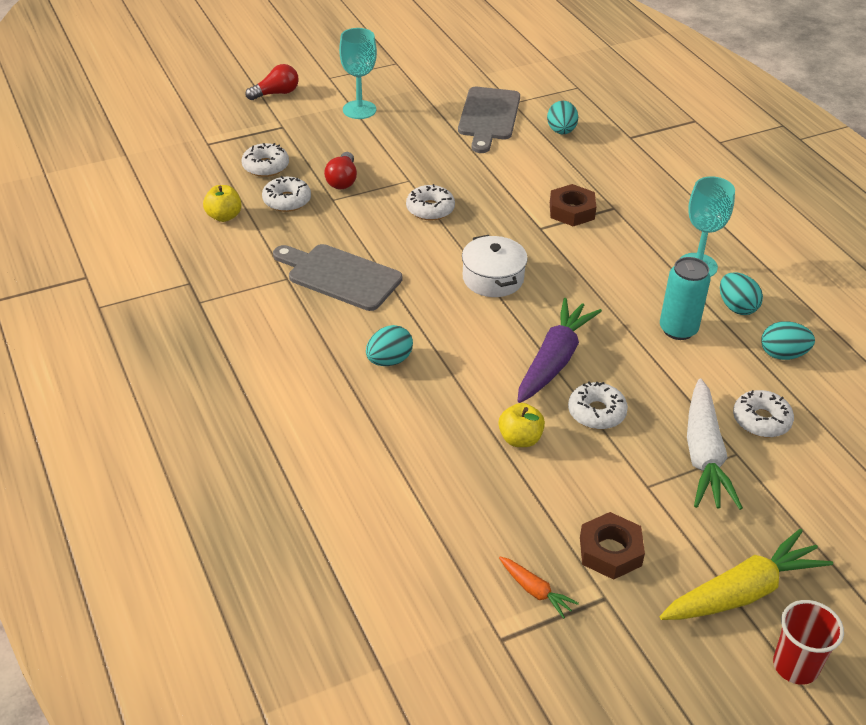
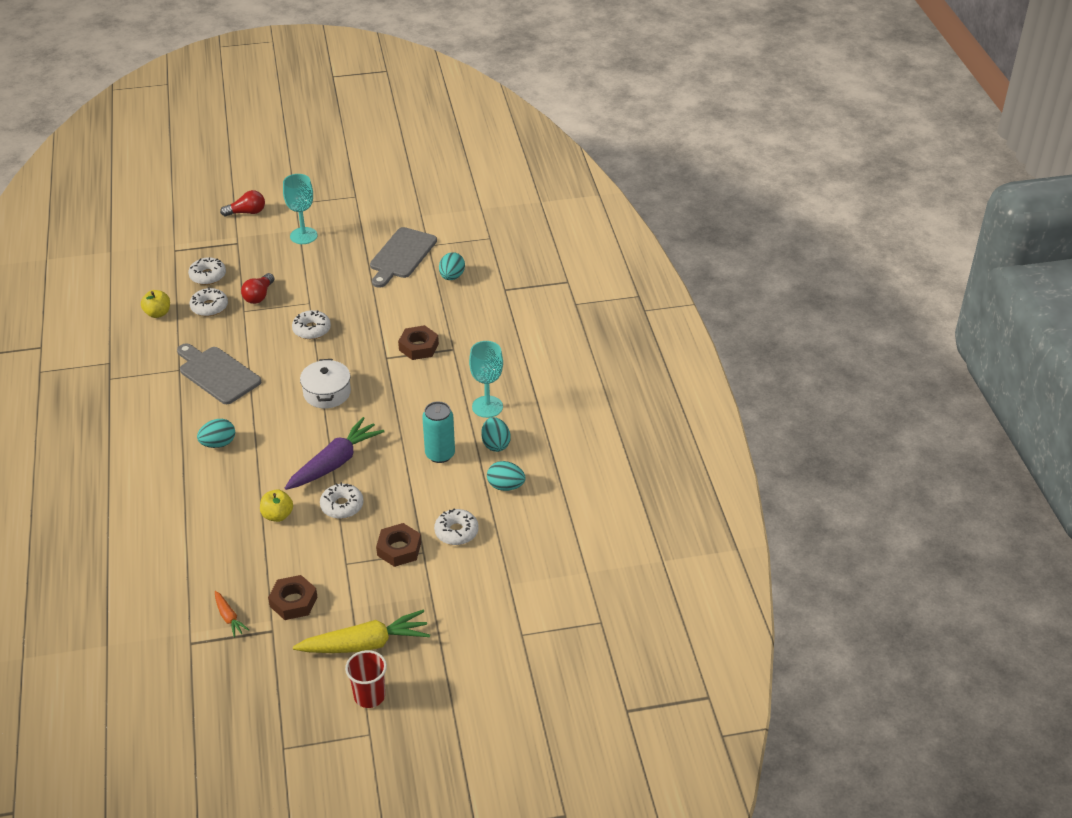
camera: 15 degrees right, 0 degrees up
(704, 455) = (399, 549): white carrot -> brown nut

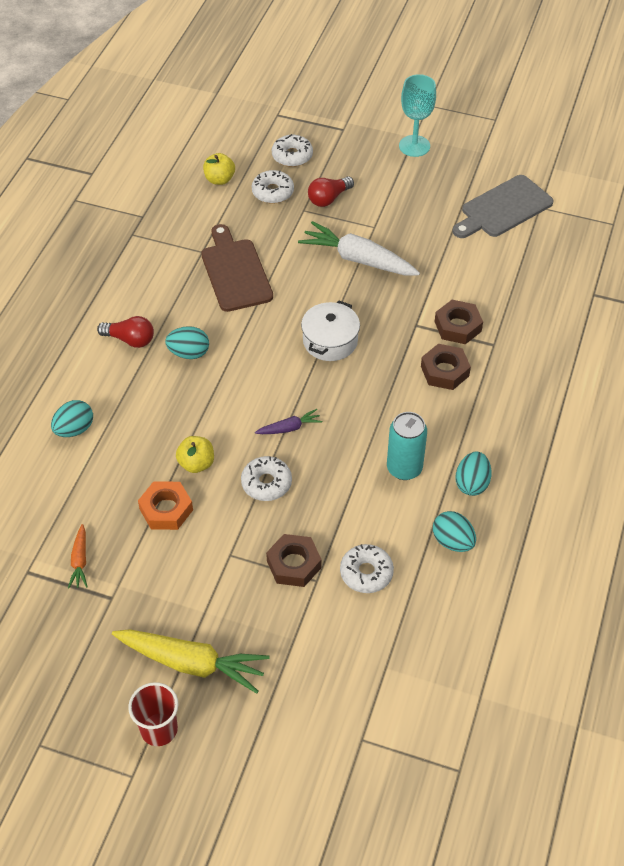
camera: 30 degrees right, 10 degrees up
(217, 374) = (235, 272): grey cutting board -> brown cutting board
(247, 212) = (373, 98): red light bulb -> red light bulb (130, 340)
(275, 555) = (166, 509): none -> orange nut
(293, 602) = (151, 574): brown nut -> brown nut (444, 371)
(312, 329) = (358, 259): white donut -> white carrot
(335, 463) = (289, 428): purple carrot -> purple carrot, size x0.48
(452, 276) = (543, 255): turquoise egg -> turquoise egg (74, 429)
(487, 407) = (490, 432): turquoise goblet -> none

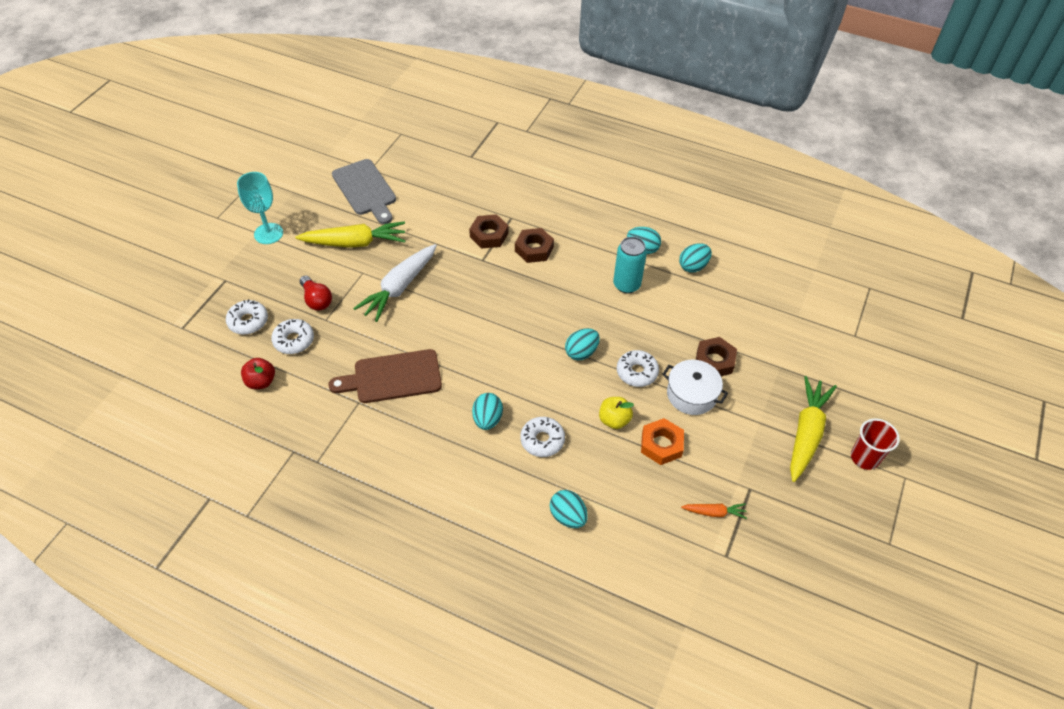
camera: 85 degrees left, 0 degrees up
(130, 340) = (462, 467): red light bulb -> none
(219, 179) = (261, 381): yellow apple -> red apple
(289, 428) = (581, 352): purple carrot -> turquoise egg
(330, 341) = (490, 316): white pot -> white pot (691, 394)
(366, 573) = (721, 318): white donut -> white donut (542, 440)
(417, 213) = (355, 243): none -> yellow carrot

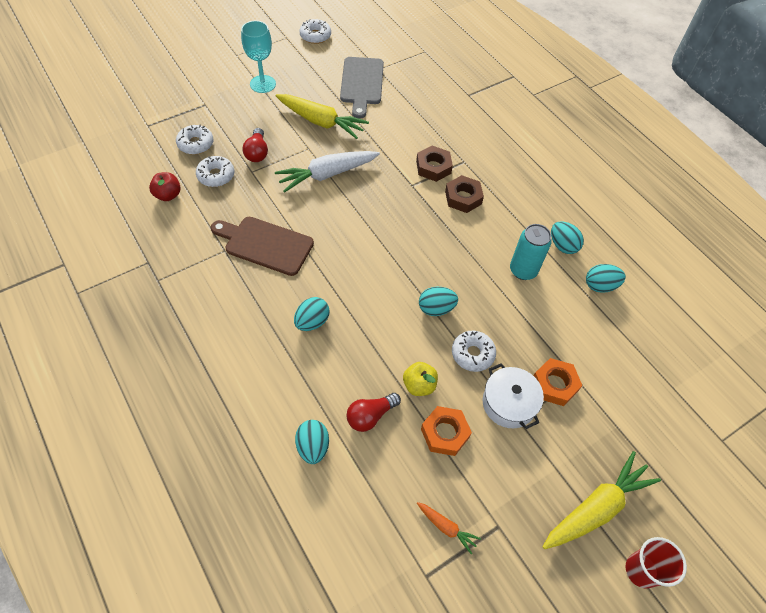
camera: 30 degrees right, 5 degrees up
(542, 440) = (343, 366): white donut -> white donut (315, 36)
(594, 466) = (370, 416): none -> red light bulb
(714, 361) = (554, 384): brown nut -> orange nut

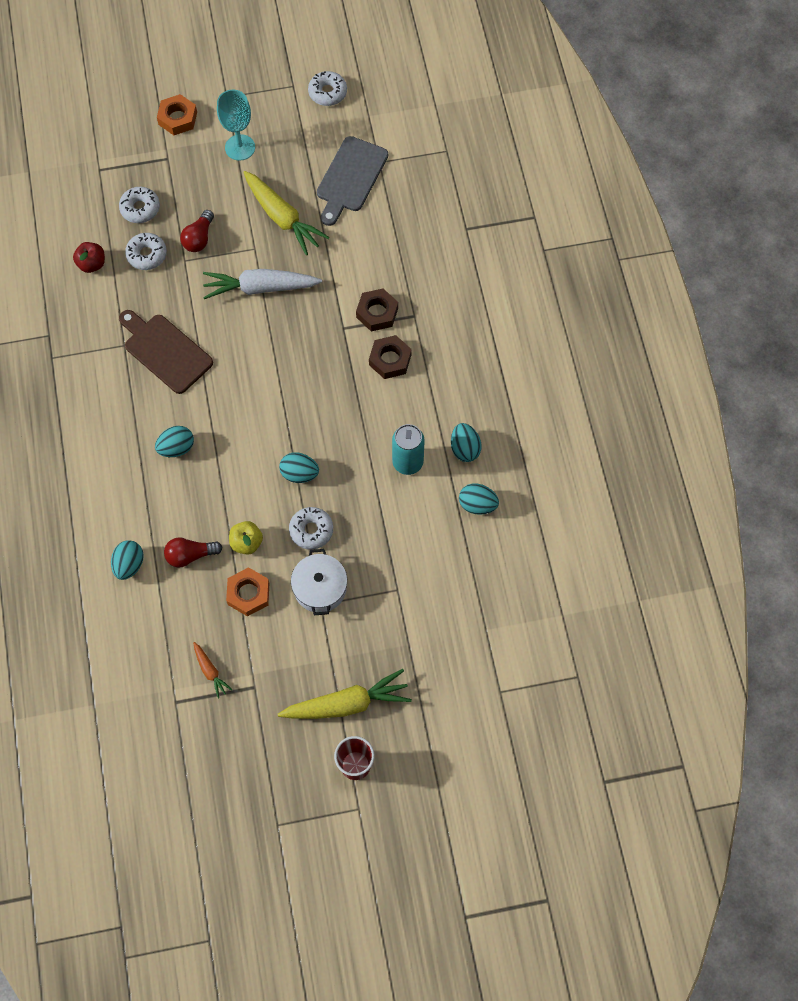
camera: 25 degrees right, 10 degrees up
(554, 384) = (373, 586): orange nut -> orange nut (177, 118)

